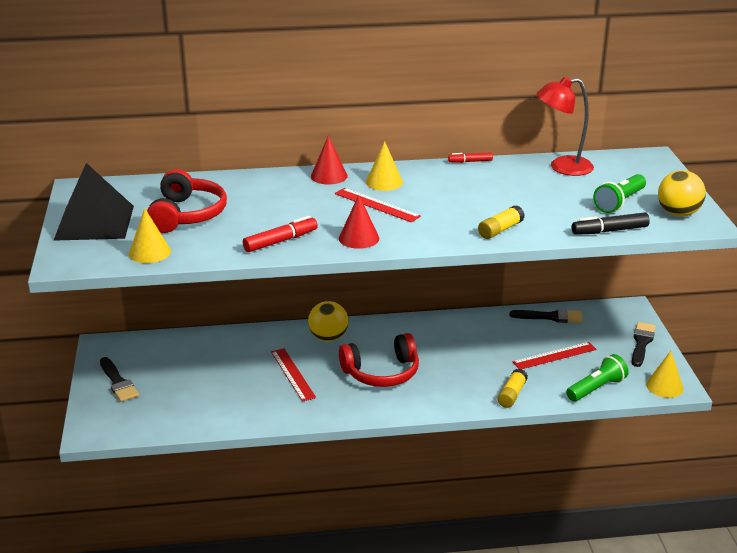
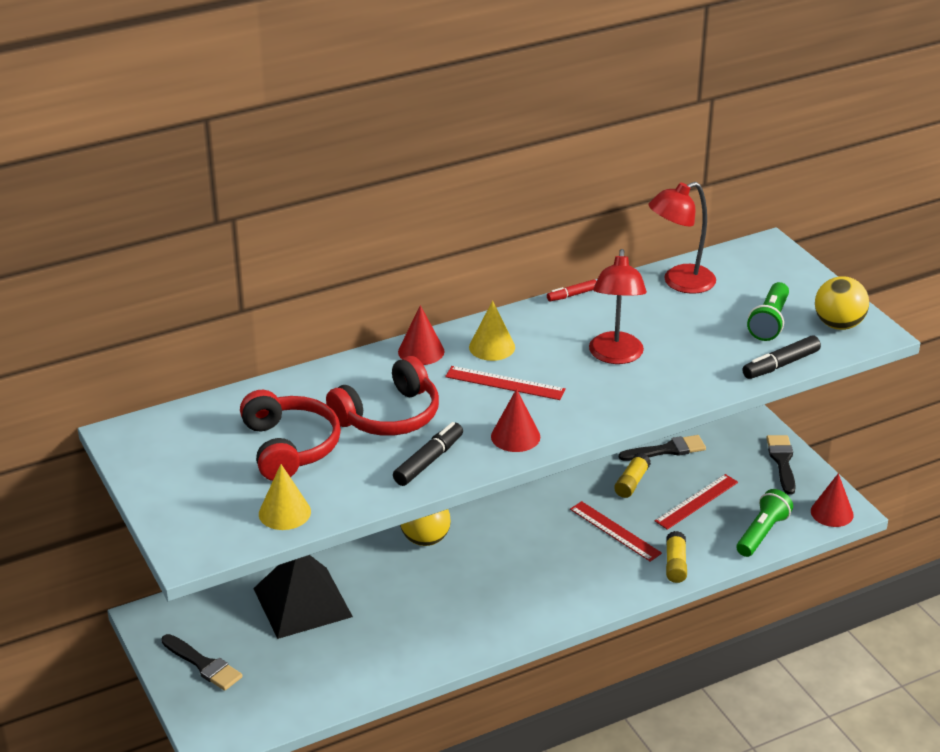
camera: 20 degrees left, 5 degrees up
(94, 222) = (183, 484): black pyramid -> black pyramid (302, 602)
(280, 241) = (428, 461): red marker -> black marker
(293, 374) = (412, 600): red ruler -> red ruler (615, 531)
(382, 373) = (515, 572): red headphones -> red headphones (389, 416)
(476, 203) = (615, 356): none -> red lamp
(500, 230) = (664, 389): yellow glue stick -> yellow glue stick (631, 482)
(664, 386) = (832, 513): yellow cone -> red cone

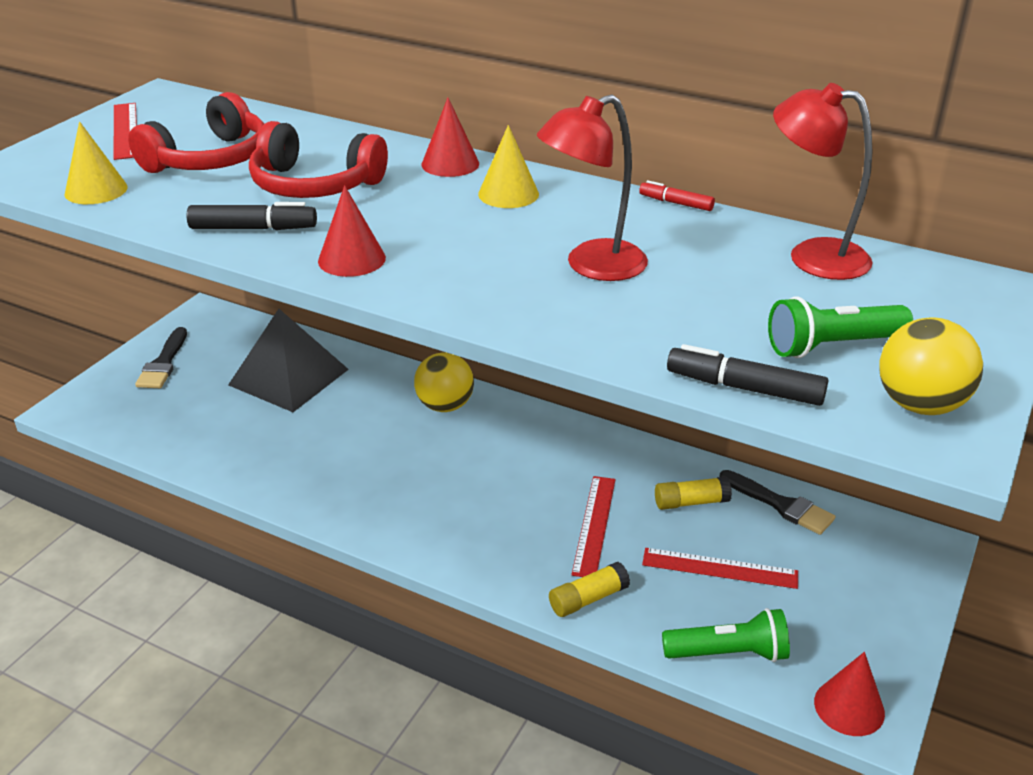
camera: 55 degrees right, 0 degrees up
(505, 383) = (448, 222): red ruler -> red ruler (125, 130)
(782, 462) = (887, 612): black brush -> none

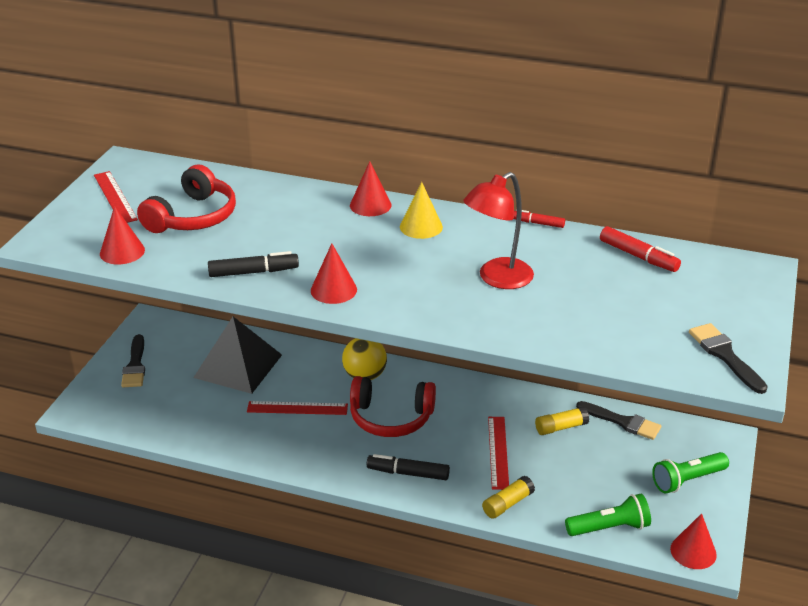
camera: 10 degrees left, 0 degrees up
(96, 190) = (122, 252): yellow cone -> red cone
(314, 185) = (280, 232): red headphones -> red headphones (391, 418)
(719, 568) = (591, 471): red ruler -> red ruler (297, 408)
(745, 388) = (619, 356): black marker -> black marker (408, 473)
(812, 256) = (638, 256): red lamp -> red marker
(832, 346) = (665, 321): green flashlight -> green flashlight (687, 480)
(920, 405) = (725, 356): yellow ball -> black brush

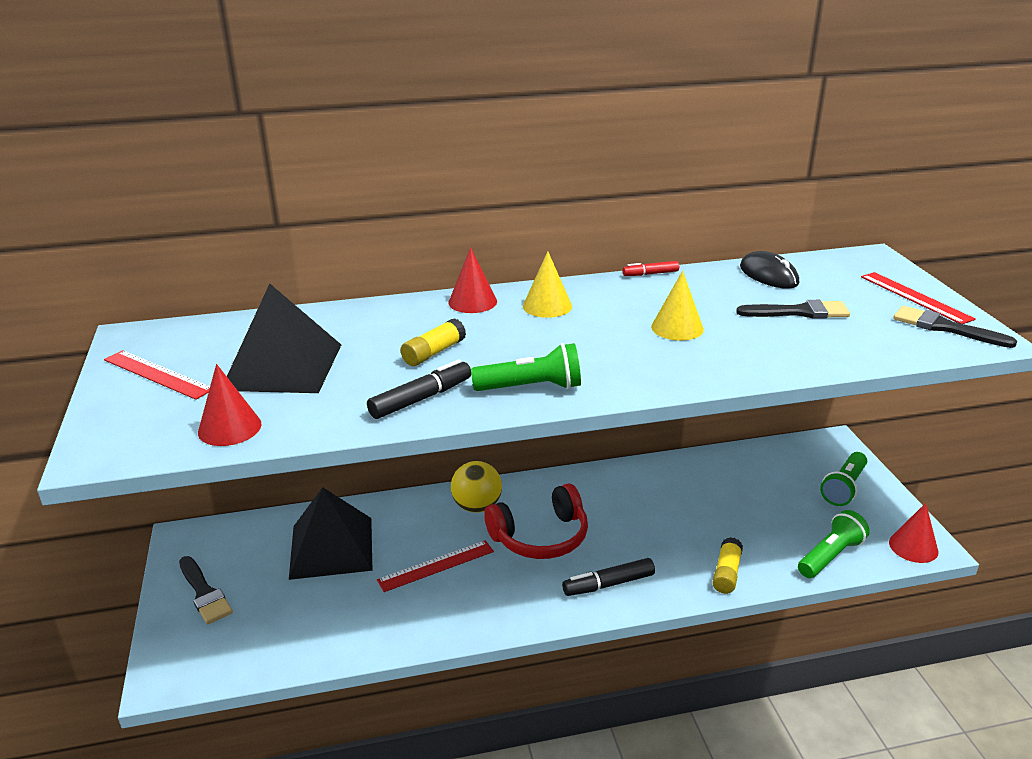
camera: 30 degrees left, 5 degrees down
(193, 217) = (283, 366): red headphones -> black pyramid
(333, 290) = (531, 387): red cone -> green flashlight
(497, 279) = (677, 328): red lamp -> yellow cone
(498, 452) = (670, 528): red ruler -> red ruler (915, 297)
(561, 427) = (700, 484): yellow glue stick -> yellow glue stick (434, 353)
(622, 422) = (744, 460): black brush -> black brush (798, 312)
(638, 256) = (768, 275): red marker -> black mouse

